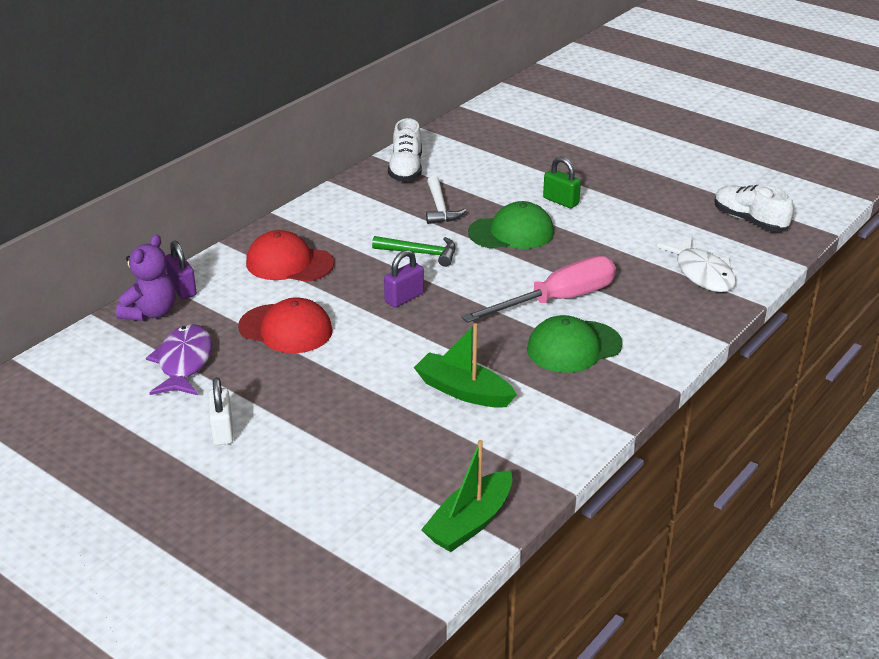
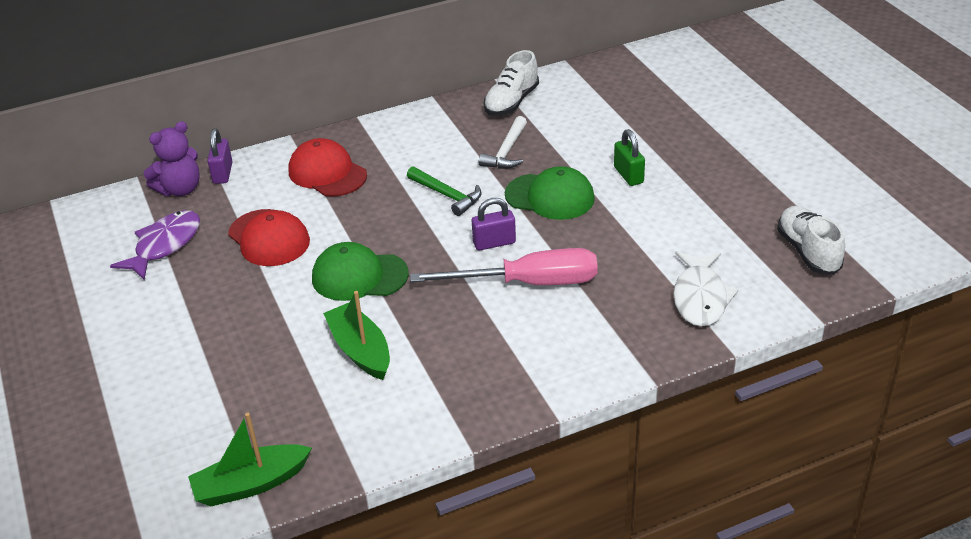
camera: 30 degrees right, 5 degrees up
(222, 431) = (138, 320): white padlock -> none
(404, 298) = (393, 237): purple padlock -> purple padlock (494, 243)
(574, 347) = (499, 338): green cap -> green cap (359, 276)

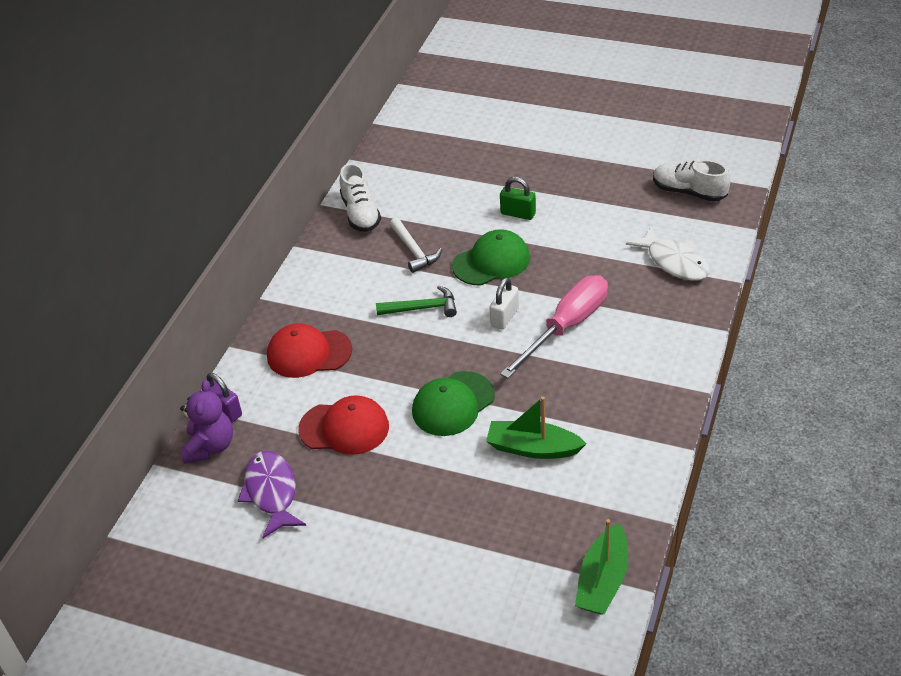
camera: 45 degrees left, 5 degrees up
(494, 243) = (504, 317): purple padlock -> white padlock

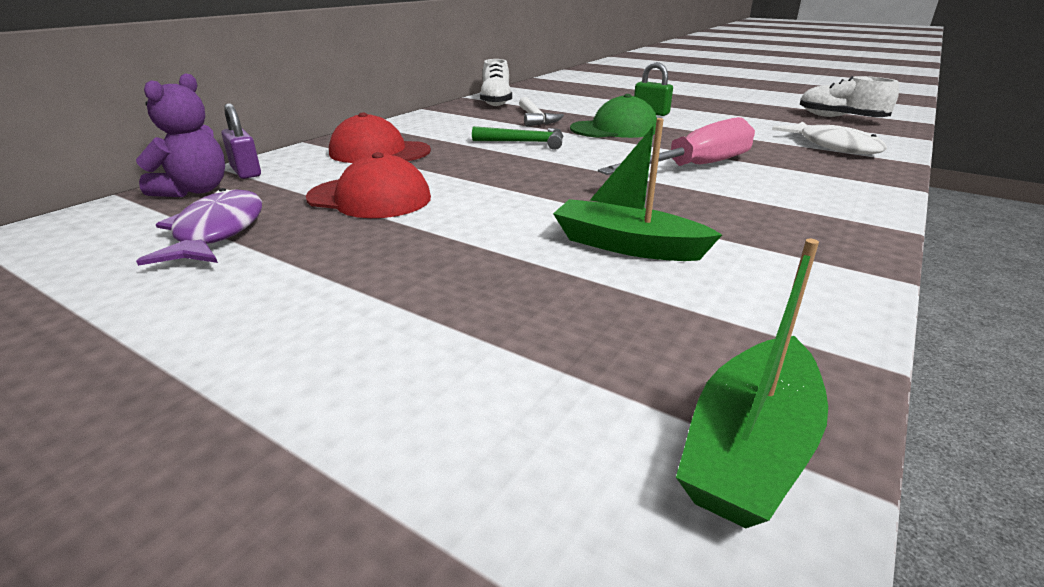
camera: 10 degrees right, 15 degrees down
(453, 404) = (524, 198): green cap -> none
(504, 317) = (618, 155): white padlock -> none

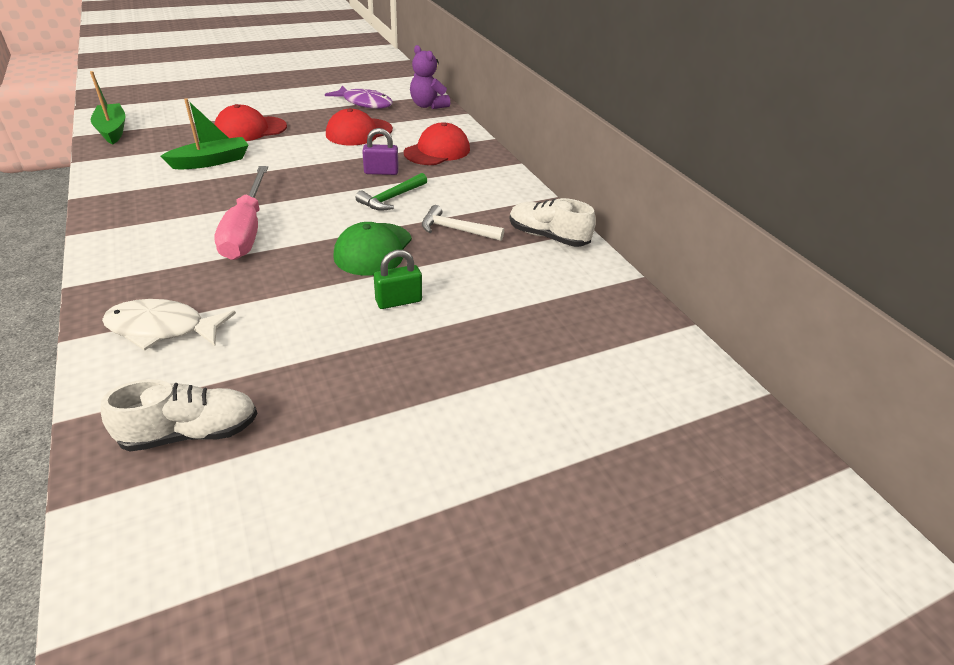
camera: 120 degrees right, 10 degrees up
(246, 172) = (445, 117): purple padlock -> purple padlock (381, 172)
(469, 273) = (250, 129): none -> red cap

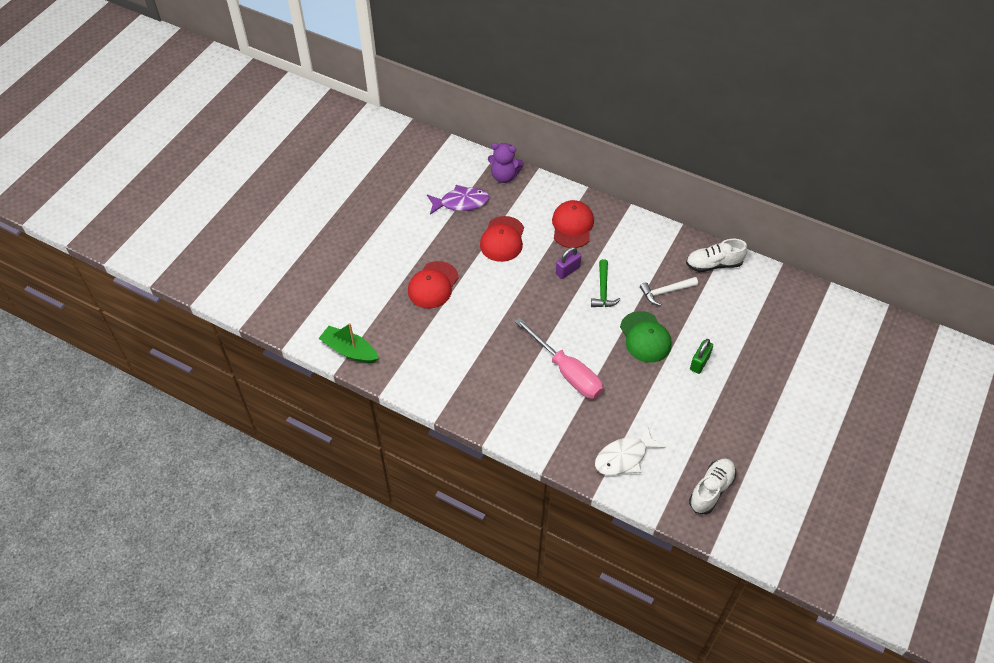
camera: 35 degrees left, 15 degrees up
(211, 161) = (460, 333): green boat -> none

